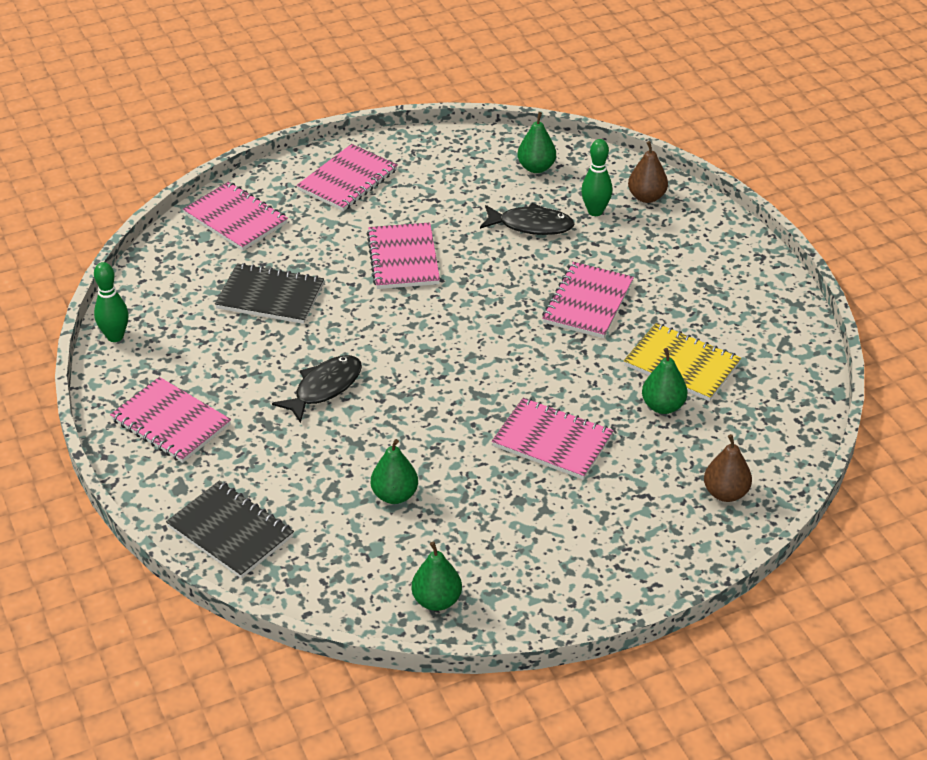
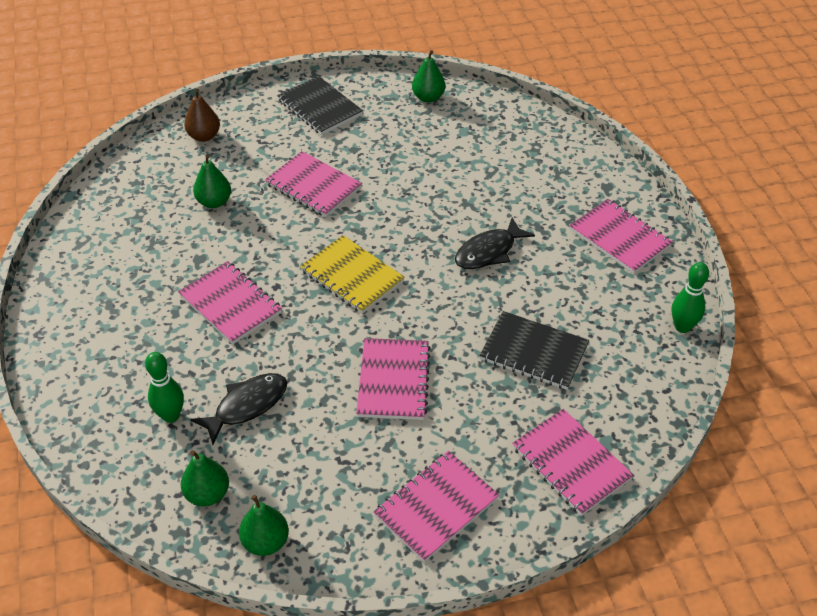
camera: 170 degrees left, 5 degrees up
(230, 532) = (567, 153): black notebook -> black notebook (320, 107)
(394, 495) = (444, 162): green pear -> green pear (266, 542)
(531, 225) = (247, 406): black fish -> black fish turned 120 degrees clockwise
(588, 302) = (230, 304): pink notebook -> pink notebook turned 75 degrees counterclockwise
(646, 197) = (105, 428): brown pear -> none
(681, 365) = (179, 234): yellow notebook -> yellow notebook (352, 276)

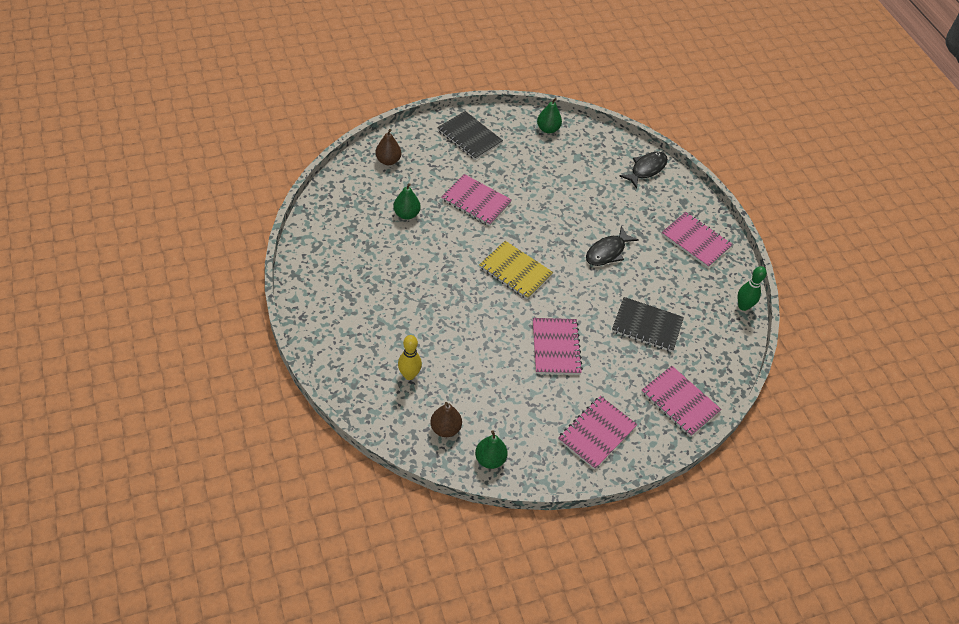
camera: 10 degrees left, 5 degrees up
(171, 416) = (409, 375): green bowling pin -> yellow bowling pin
(207, 494) = (445, 428): green pear -> brown pear
(230, 304) = (434, 293): pink notebook -> none
(247, 406) = (460, 367): black fish -> black fish (646, 169)

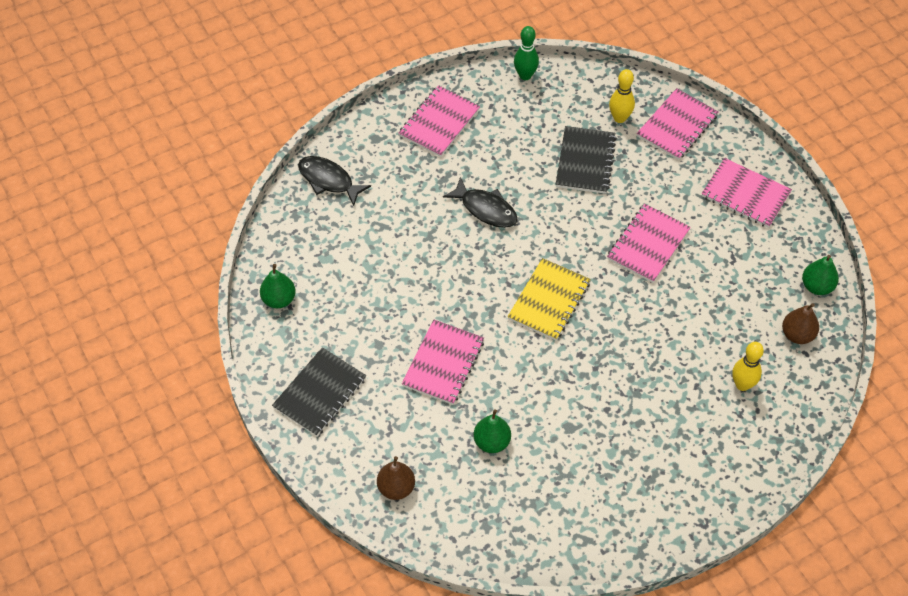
camera: 95 degrees left, 5 degrees up
(556, 347) = (648, 245): pink notebook -> pink notebook turned 45 degrees counterclockwise
(692, 361) = (619, 118): none -> yellow bowling pin

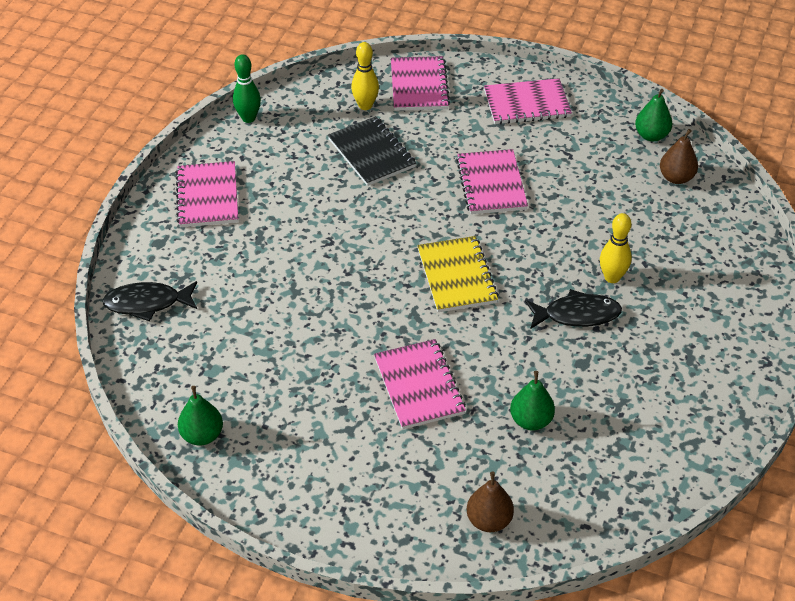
camera: 40 degrees left, 10 degrees down
(320, 393) = (329, 490): black notebook -> none
(486, 209) = (323, 239): black fish -> black fish (577, 315)
(742, 384) = (677, 239): yellow bowling pin -> yellow bowling pin (612, 277)

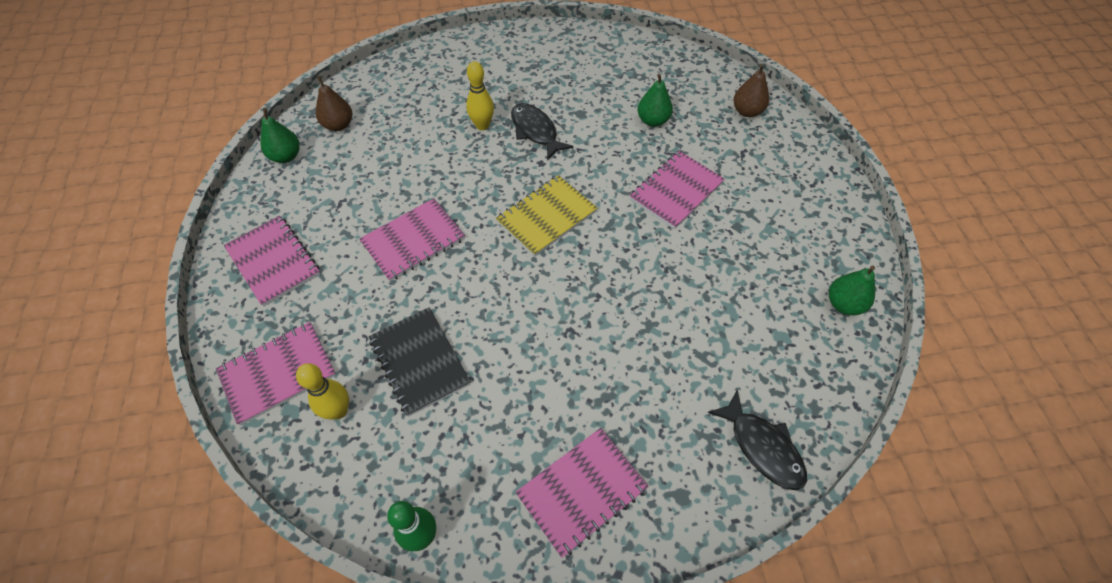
camera: 120 degrees left, 10 degrees up
(371, 153) = (420, 362): black notebook -> black notebook turned 60 degrees counterclockwise

